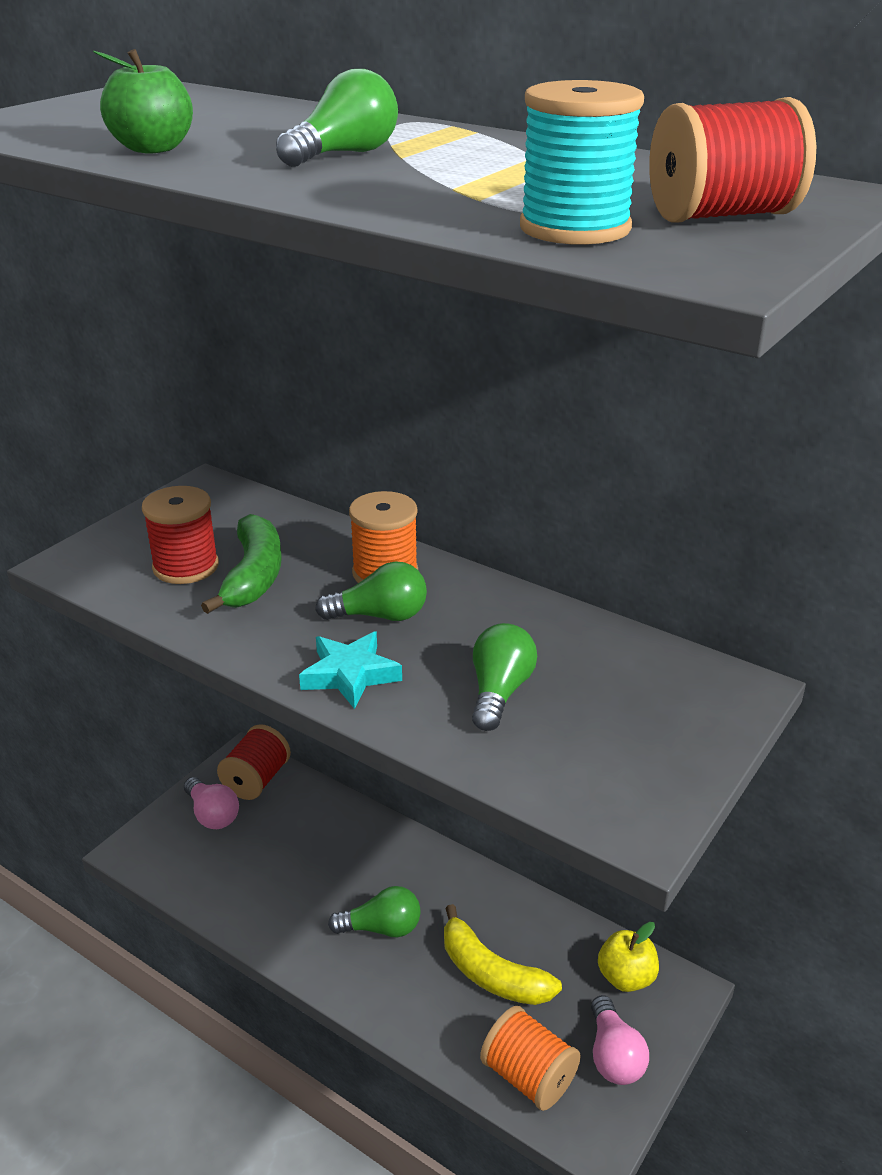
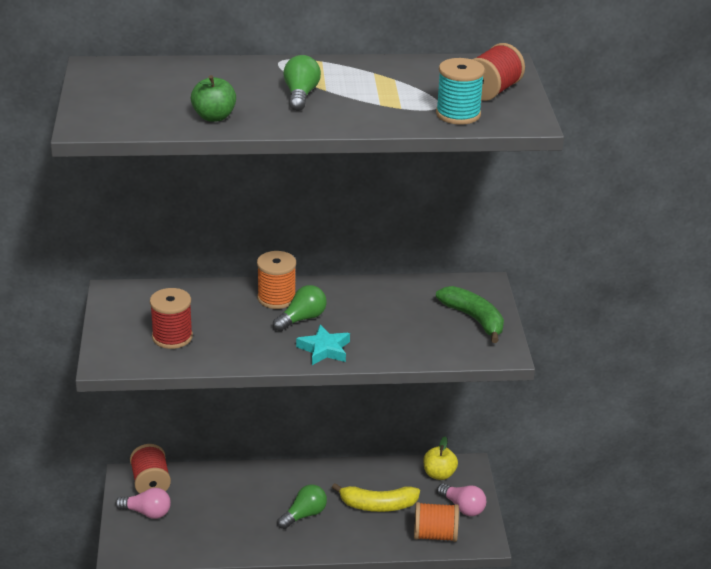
camera: 40 degrees left, 0 degrees up
(253, 576) = (214, 327): green banana -> green banana (474, 319)
(499, 692) = (395, 328): green light bulb -> none

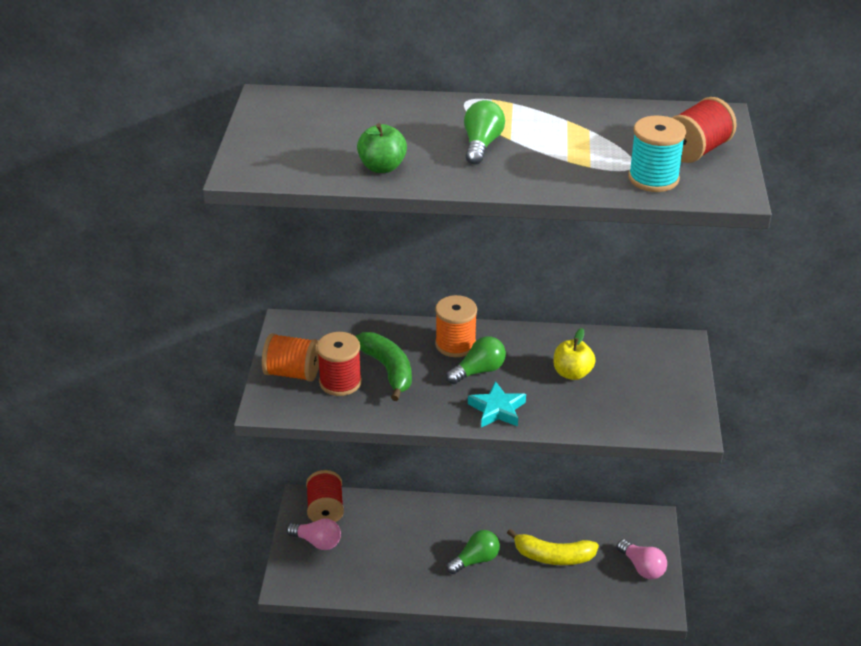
camera: 10 degrees right, 5 degrees up
(435, 535) = (608, 596): orange spool -> orange spool (292, 373)
(439, 474) = (621, 527): yellow apple -> yellow apple (572, 373)
(474, 319) = (664, 385): green banana -> green banana (388, 370)

